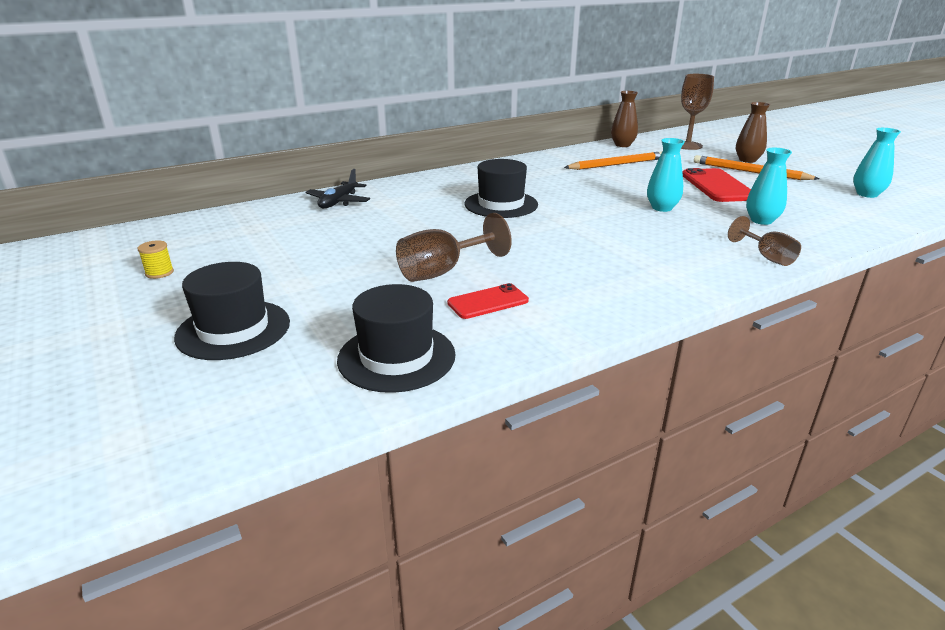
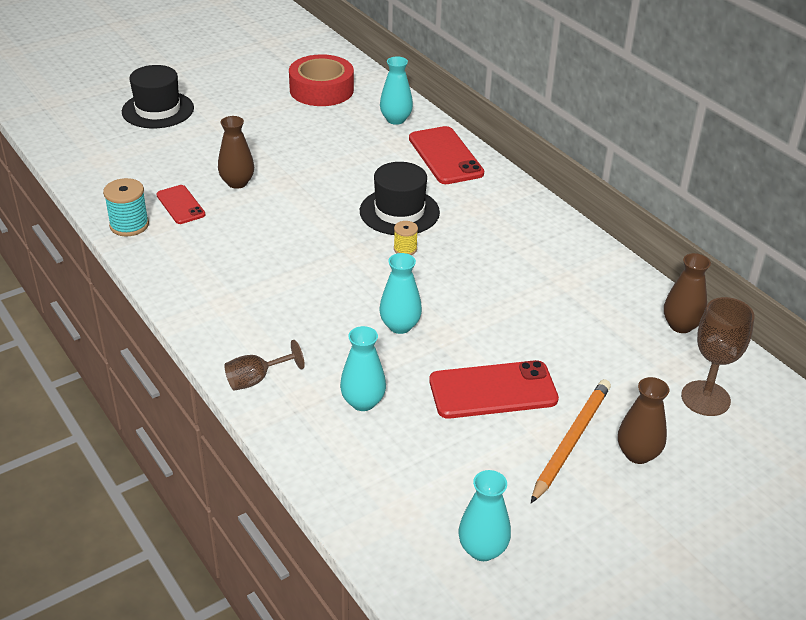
camera: 85 degrees right, 10 degrees up
(159, 273) = (244, 69): yellow spool -> yellow spool (405, 249)
(253, 231) = (321, 90): none -> red tape
(338, 202) = (396, 119): black plane -> turquoise vase
(396, 357) = (111, 171): black hat -> none
(412, 187) = (445, 156): none -> red phone
(442, 271) = (237, 183): brown goblet -> brown vase
(534, 333) = (129, 225): none -> turquoise spool
(616, 164) = (572, 308): orange pencil -> none

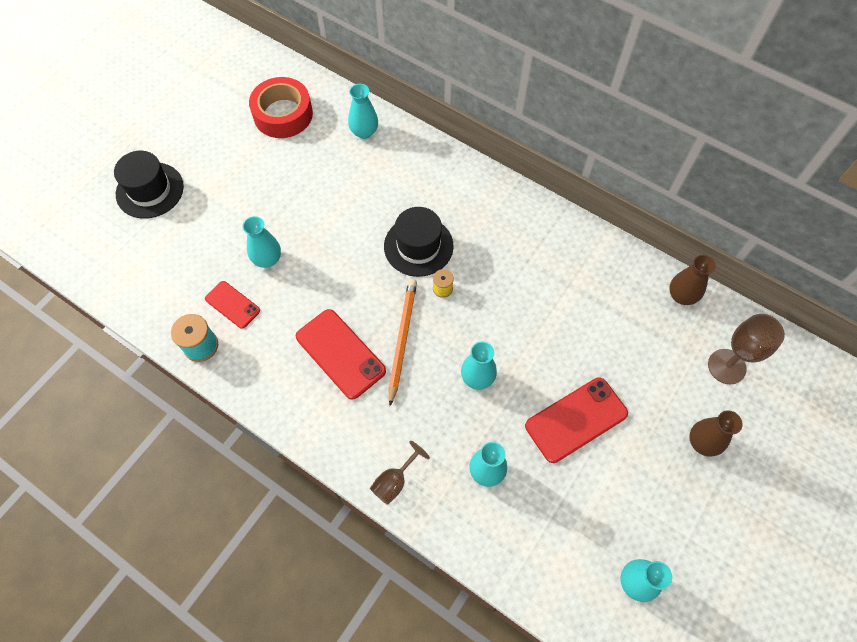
camera: 20 degrees left, 25 degrees up
(237, 183) = (267, 259): brown vase -> turquoise vase
(445, 156) = (425, 164): red phone -> red phone (340, 354)
(571, 441) = (652, 449): orange pencil -> orange pencil (402, 339)

